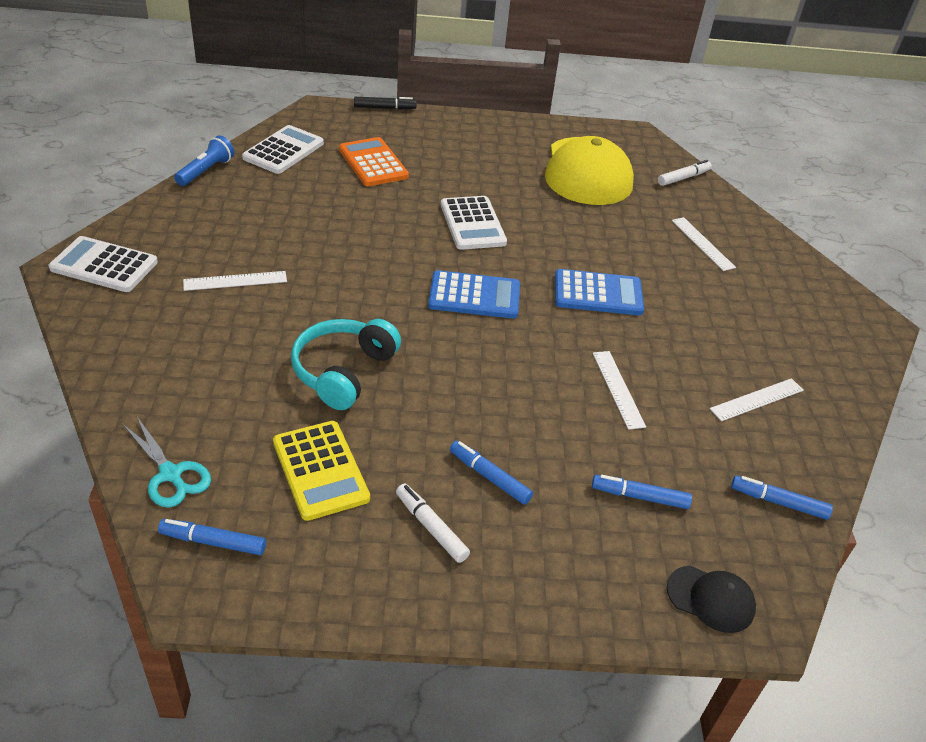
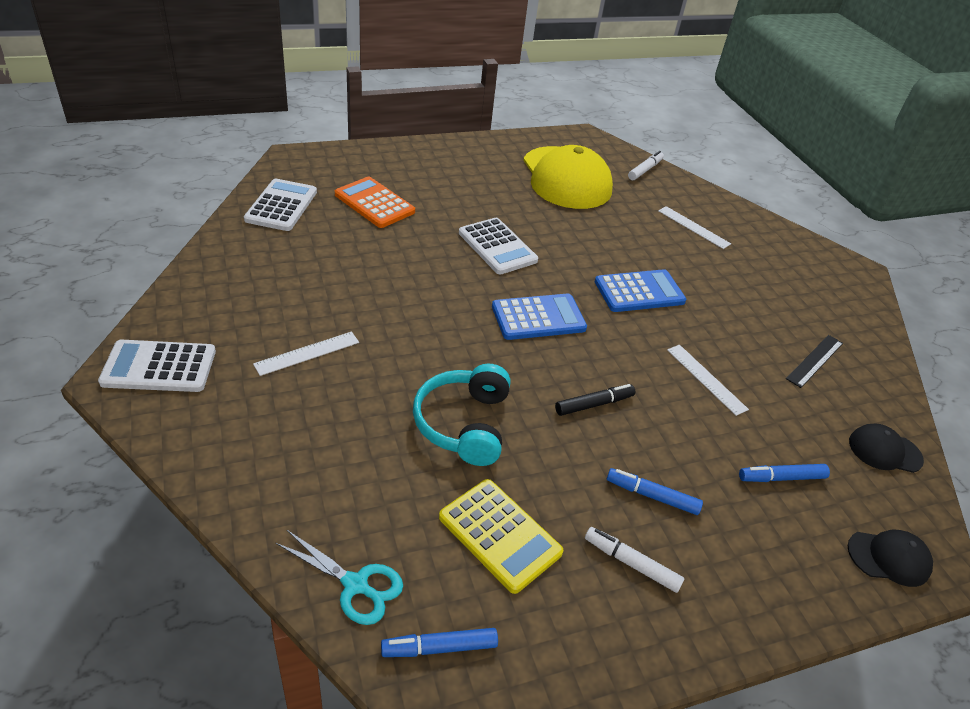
camera: 20 degrees left, 0 degrees up
(206, 171) = (214, 241): blue flashlight -> none
(384, 108) = (355, 146): black marker -> black marker (593, 404)
(757, 399) = (814, 360): white ruler -> black ruler
(779, 502) = (884, 451): blue marker -> black cap

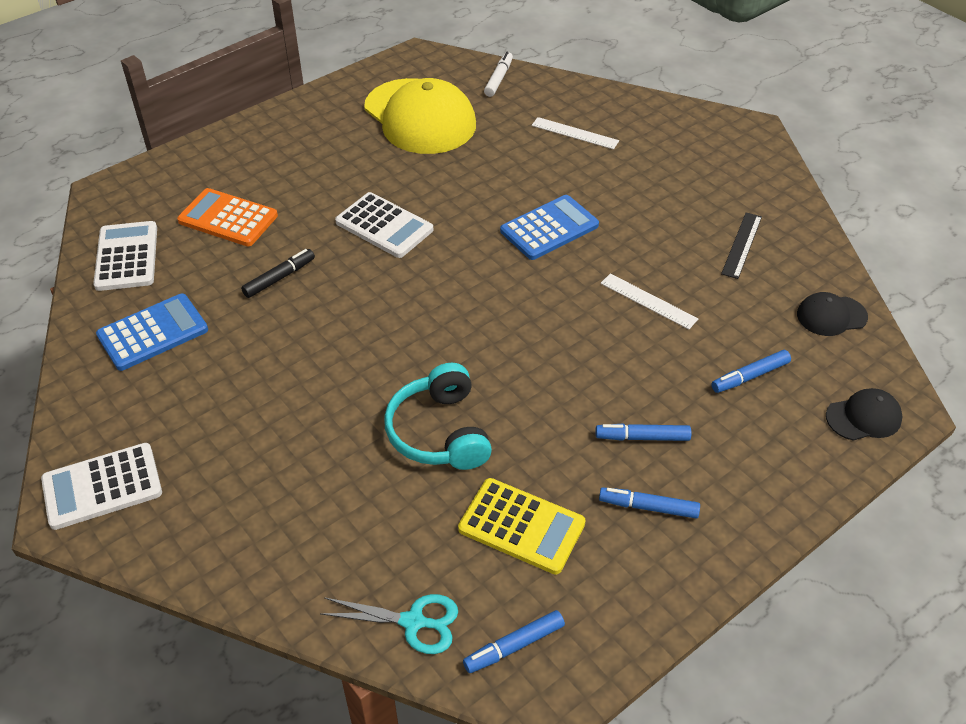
camera: 15 degrees left, 5 degrees up
(307, 353) = (247, 416): white ruler -> none
(538, 317) = (461, 293): blue calculator -> blue calculator (153, 332)
(593, 404) = (553, 366): black marker -> black marker (279, 278)
(631, 564) = (649, 507): white marker -> blue marker

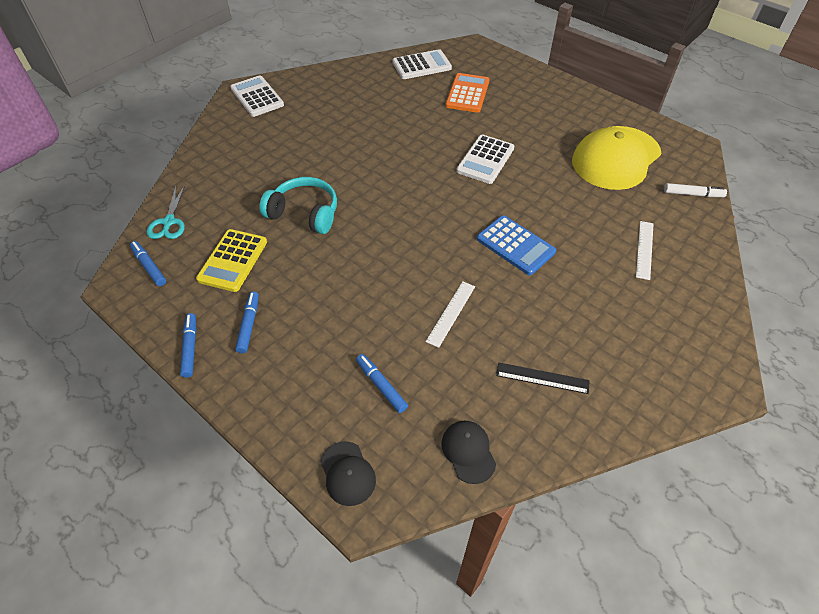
camera: 80 degrees right, 5 degrees up
(153, 332) = (364, 88): blue calculator -> none
(279, 278) = (421, 124): black marker -> none
(439, 432) = (304, 213): turquoise headphones -> turquoise headphones turned 45 degrees clockwise
(643, 437) = (310, 318): blue marker -> blue marker (190, 348)

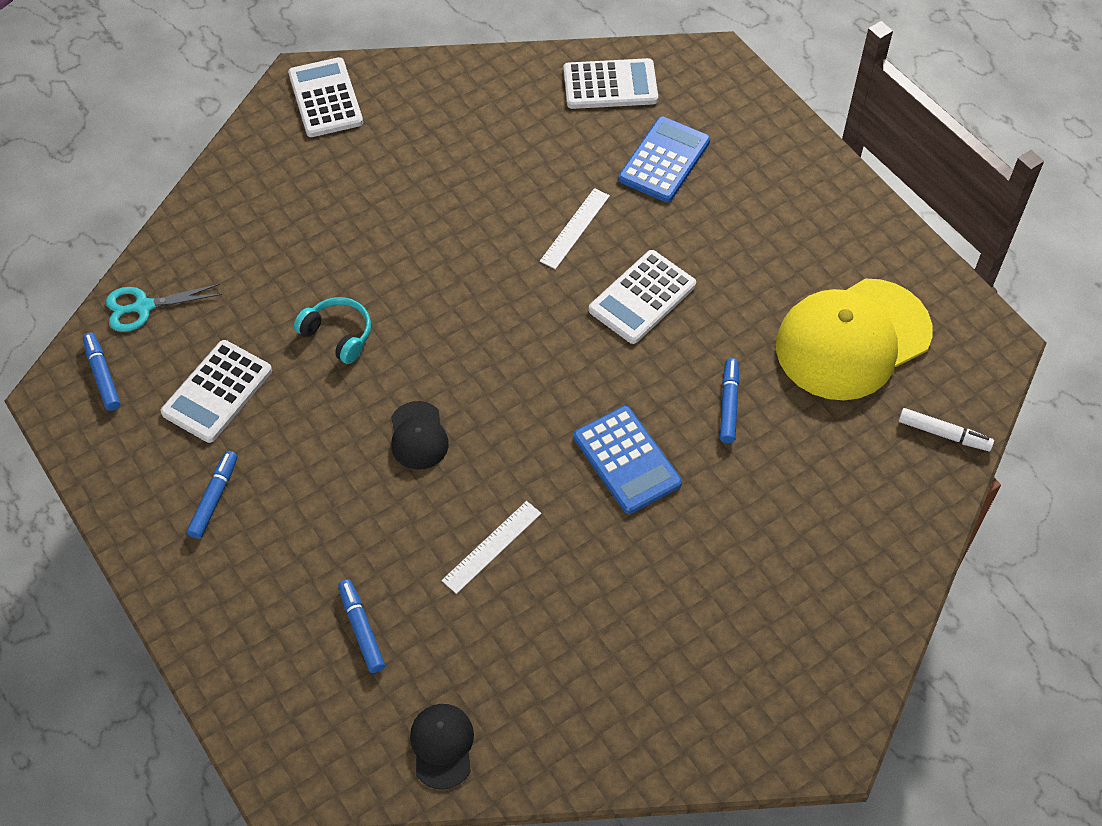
camera: 15 degrees right, 5 degrees up
(169, 222) = (143, 307): turquoise scissors -> turquoise scissors turned 60 degrees clockwise
(190, 348) = (130, 514): blue marker -> blue marker (728, 405)
(233, 260) = (217, 392): yellow calculator -> white calculator
(304, 213) = (338, 335): turquoise headphones -> turquoise headphones, size x0.66
(347, 473) = (283, 734): black cap -> black cap (418, 436)
(467, 93) = (664, 160): orange calculator -> blue calculator
(542, 378) = (579, 672): black ruler -> none
(644, 249) = (818, 512): white ruler -> white ruler (575, 228)

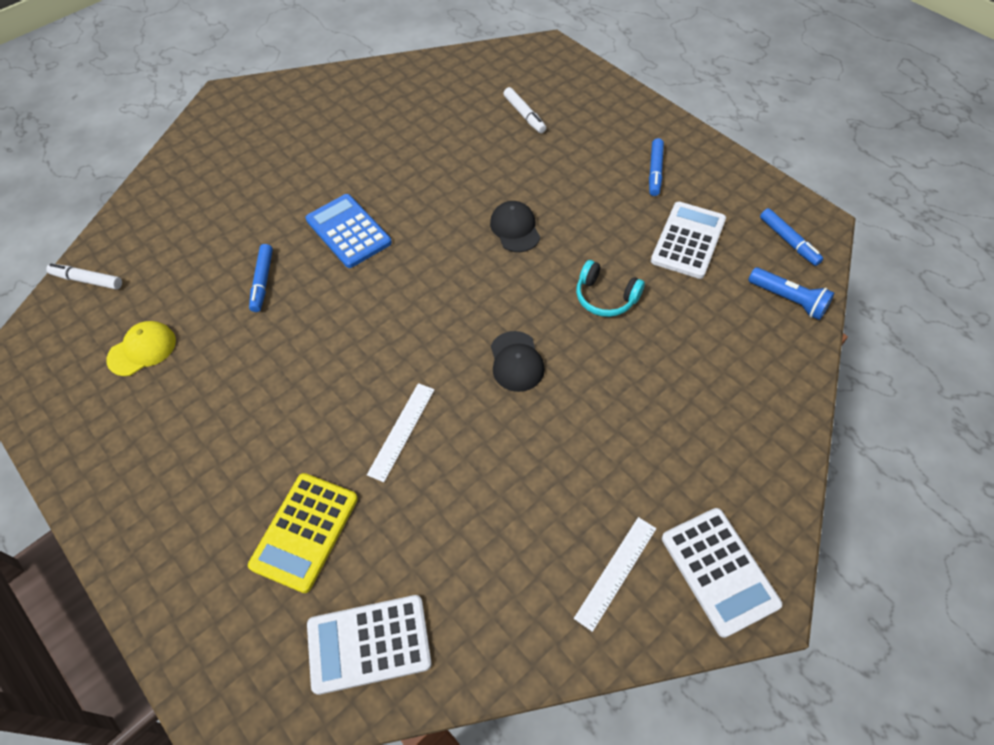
camera: 175 degrees right, 0 degrees up
(143, 307) = (788, 300): turquoise scissors -> blue flashlight
(361, 629) = (524, 115): blue marker -> white marker
(442, 746) = (460, 70): black cap -> black cap (516, 361)
(492, 547) = (445, 167): white ruler -> white ruler (615, 572)
(642, 298) = (333, 365): white calculator -> none
(664, 160) = (305, 532): blue calculator -> yellow calculator
(852, 339) = (142, 350): yellow cap -> yellow cap, size x0.46

